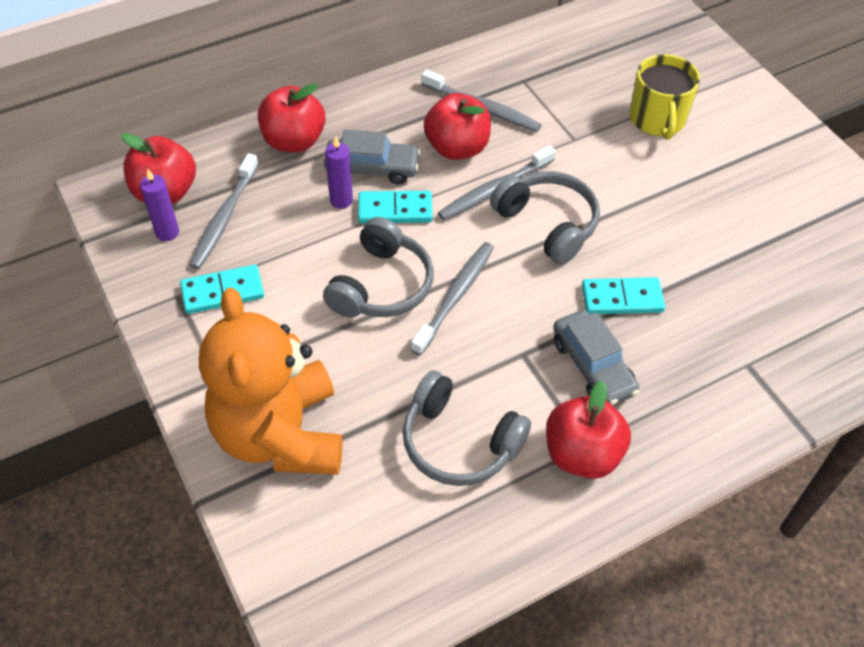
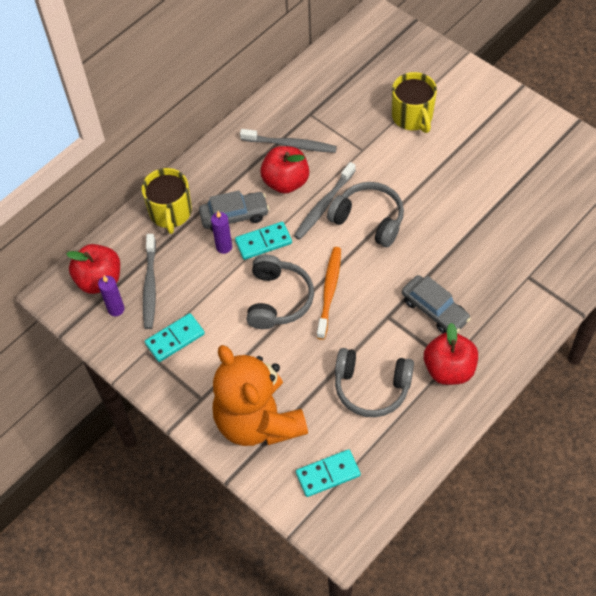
camera: 15 degrees left, 5 degrees up
(294, 141) = (170, 212): red apple -> yellow mug
(455, 296) = (329, 291): grey toothbrush -> orange toothbrush
(622, 299) = (436, 257): turquoise domino -> turquoise domino (328, 474)

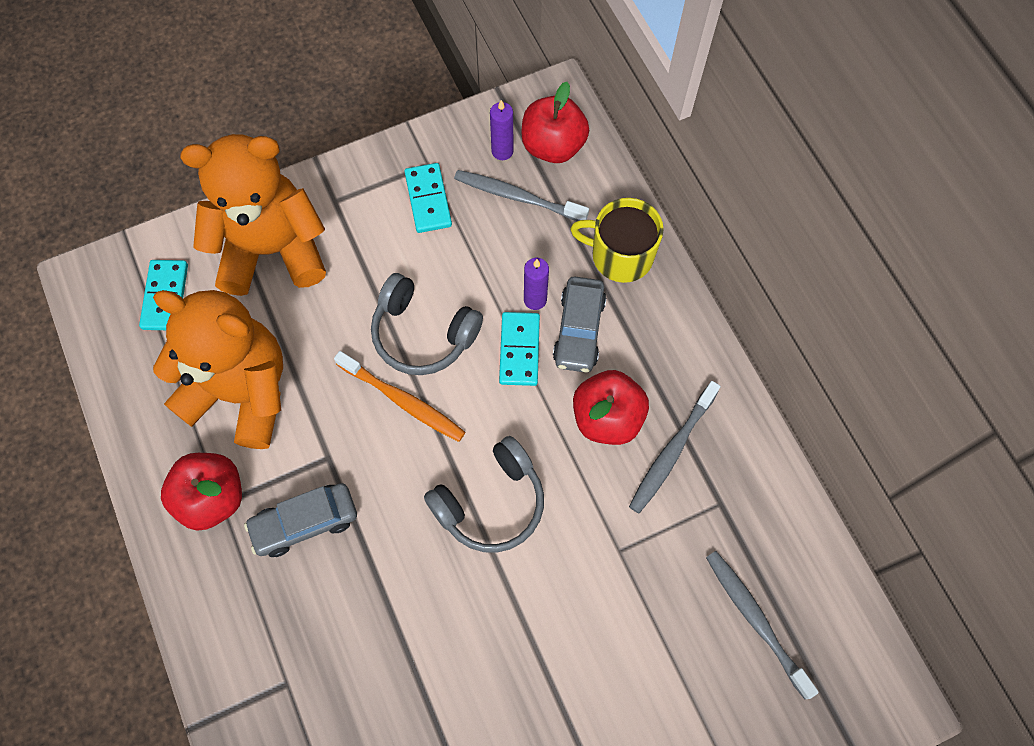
camera: 110 degrees right, 10 degrees up
(323, 205) = (543, 452): grey toothbrush -> grey toothbrush (755, 620)
(371, 387) = (242, 392): grey headphones -> orange teddy bear
(412, 116) = (652, 660): yellow mug -> none

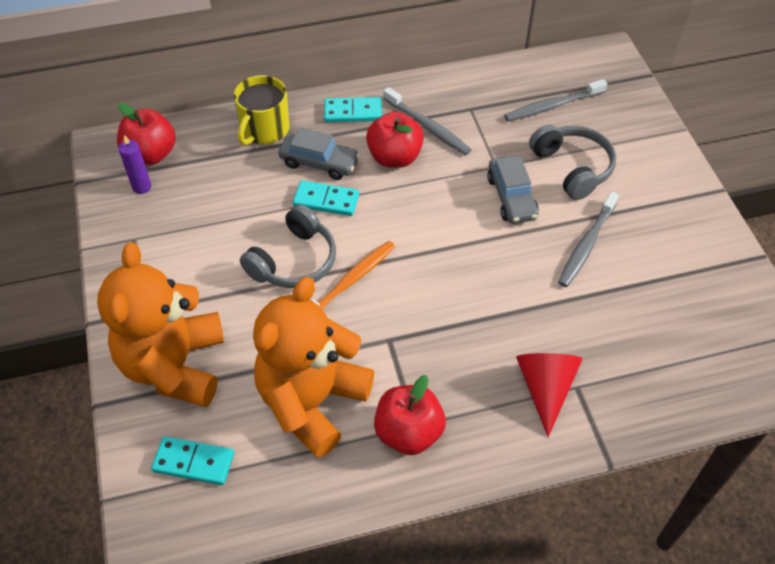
camera: 80 degrees left, 15 degrees down
(281, 645) = (545, 388): none -> red cone
(305, 522) = (443, 362): grey car -> grey car (511, 197)
(428, 200) = (168, 243): turquoise domino -> turquoise domino (352, 112)
(491, 503) = (448, 235): grey headphones -> grey headphones (572, 168)
(517, 197) = (189, 183): grey toothbrush -> grey toothbrush (586, 245)
(535, 300) = (285, 185): purple candle -> none

